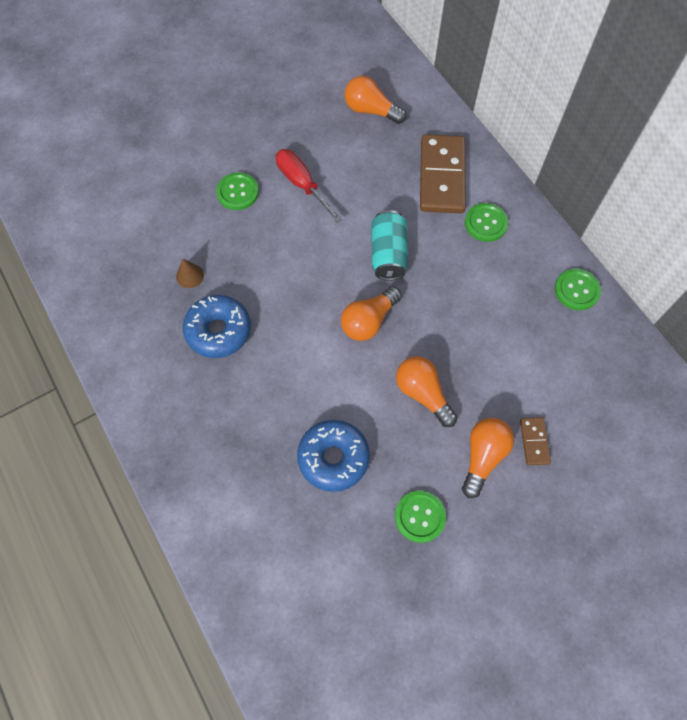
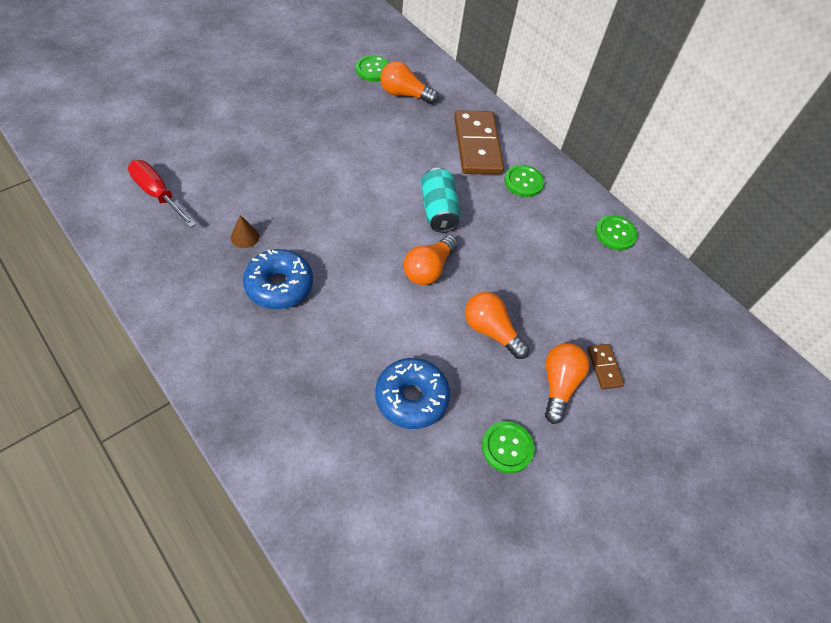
camera: 15 degrees left, 10 degrees down
(237, 192) = (286, 163): green button -> green button (373, 70)
(302, 184) = (348, 155): red screwdriver -> red screwdriver (158, 194)

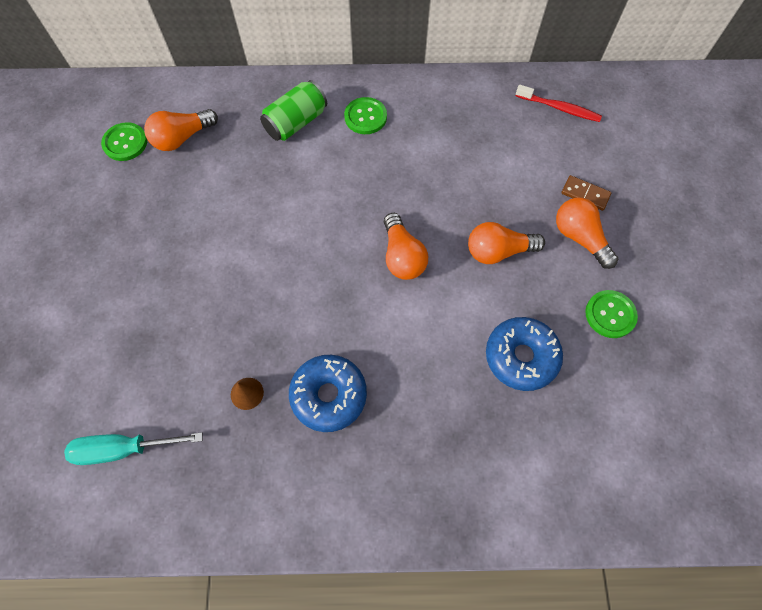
camera: 45 degrees left, 10 degrees up
(158, 194) = (124, 449): red screwdriver -> turquoise screwdriver
(438, 210) = (345, 205): turquoise can -> none
(477, 145) = (296, 122): brown domino -> green can
(615, 234) = (469, 91): green button -> none
(667, 304) = (559, 108): none -> red toothbrush

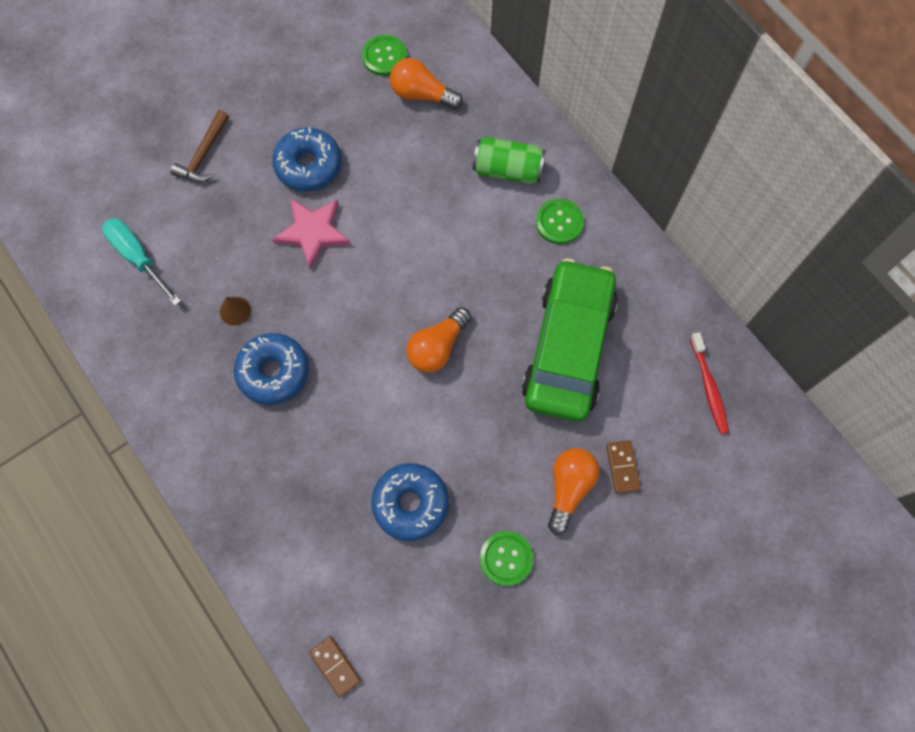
camera: 55 degrees right, 5 degrees up
(78, 330) = (203, 155): none -> brown hammer
(166, 253) = (308, 165): none -> blue donut
(228, 286) = (313, 232): none -> pink star
(468, 171) = (568, 348): none -> green car
(498, 251) = (501, 424): orange light bulb -> none
(629, 506) = (335, 666): none -> brown domino

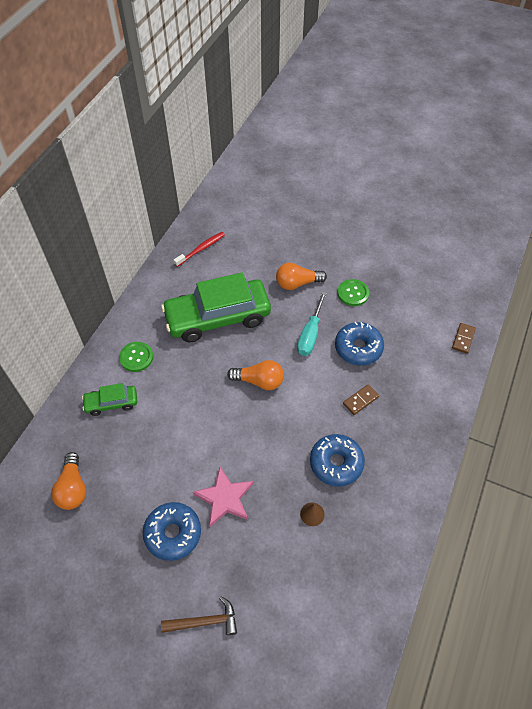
camera: 120 degrees left, 15 degrees down
(138, 258) = (317, 612): turquoise screwdriver -> turquoise screwdriver (310, 334)
(384, 56) = (48, 534): green button -> none
(507, 170) = (111, 403): green can -> green car
(622, 467) = (270, 266): brown domino -> brown domino (360, 400)

